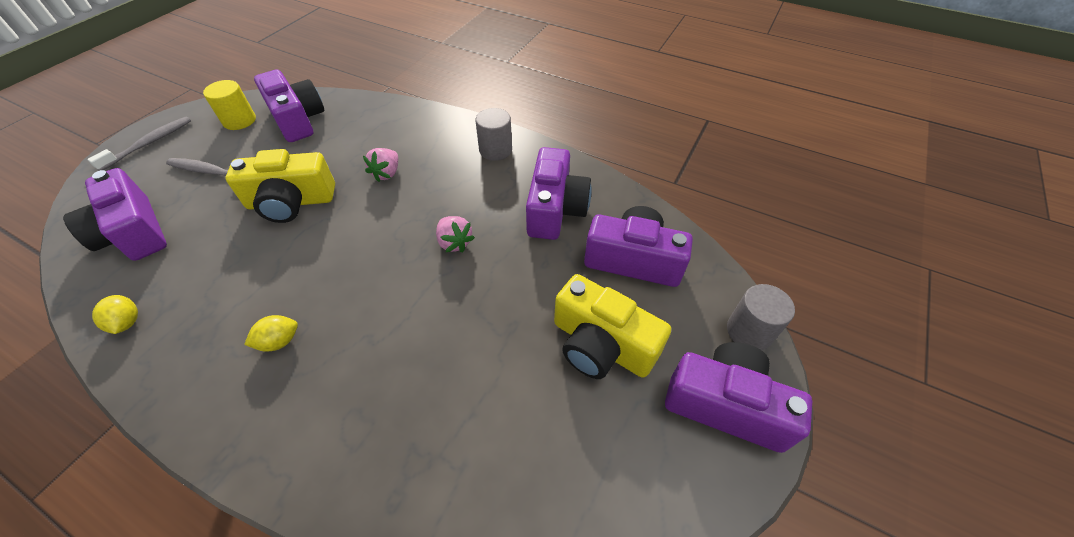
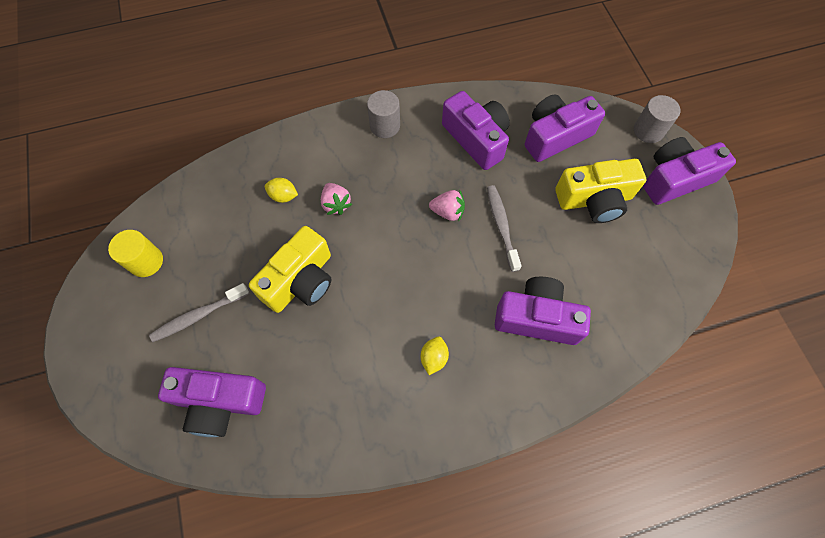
camera: 45 degrees left, 15 degrees up
(127, 322) = (323, 443): yellow lemon -> yellow lemon (283, 196)
(149, 143) = (98, 343): grey toothbrush -> grey toothbrush (501, 226)
(297, 119) = (196, 220): purple camera -> purple camera (537, 318)

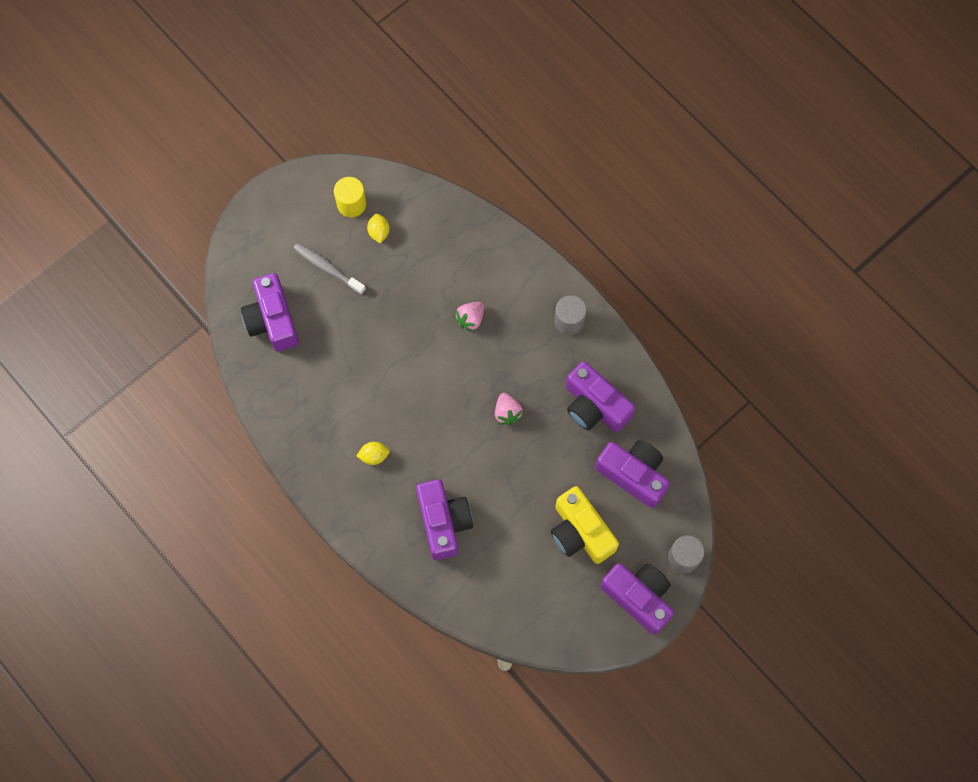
camera: 65 degrees right, 5 degrees up
(283, 196) = (457, 274): yellow lemon -> yellow lemon (379, 232)
(300, 280) = (390, 326): yellow camera -> none
(476, 139) = (595, 406): purple camera -> purple camera turned 105 degrees clockwise
(501, 226) = (515, 462): grey toothbrush -> none

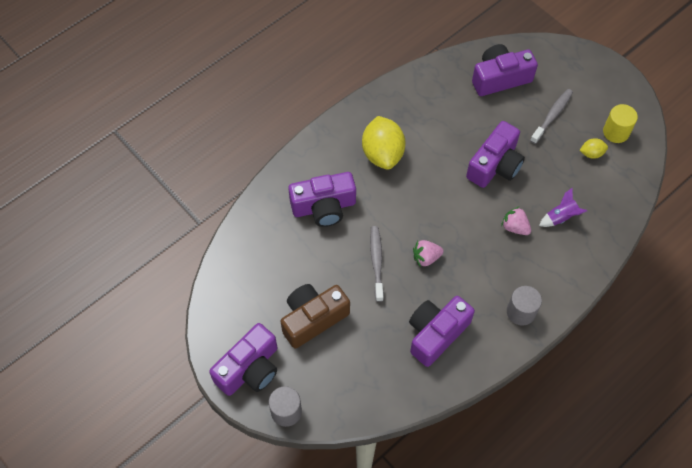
camera: 90 degrees right, 10 degrees down
(374, 456) = (382, 154): yellow lemon -> yellow lemon, size x2.13
(458, 272) = (560, 217): none -> purple rocket
(512, 465) = (376, 262): none -> grey toothbrush
(580, 532) = (313, 319): yellow camera -> brown camera
(633, 475) = (368, 367): purple camera -> purple camera (495, 165)

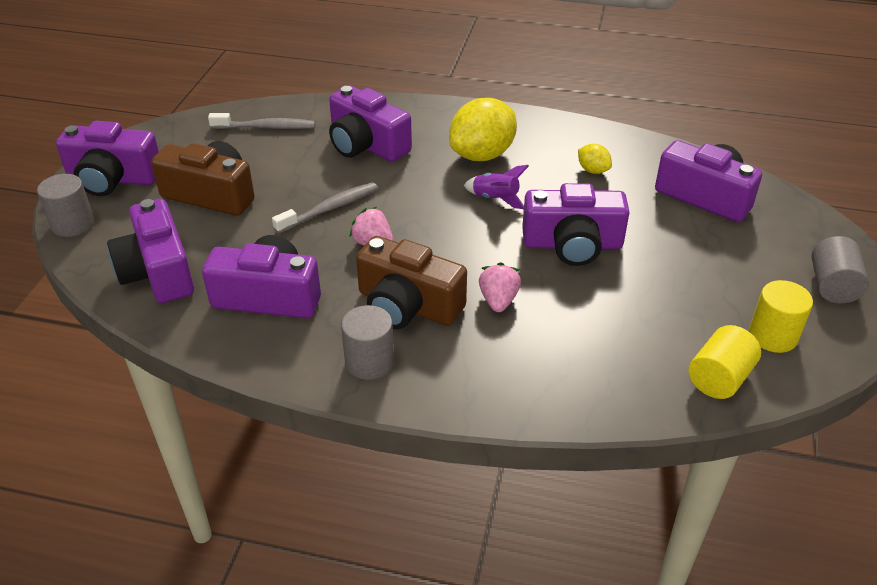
camera: 55 degrees right, 20 degrees down
(372, 381) = (158, 272): none -> purple camera
(490, 270) = (408, 305): none -> brown camera
(552, 116) = (713, 263): grey toothbrush -> grey toothbrush (266, 127)
(560, 217) = (563, 338): purple rocket -> purple rocket (495, 199)
(591, 153) = (704, 326): yellow lemon -> yellow lemon (593, 170)
(601, 82) = (832, 286): none -> grey cylinder
(627, 173) = (719, 378): none -> yellow cylinder

